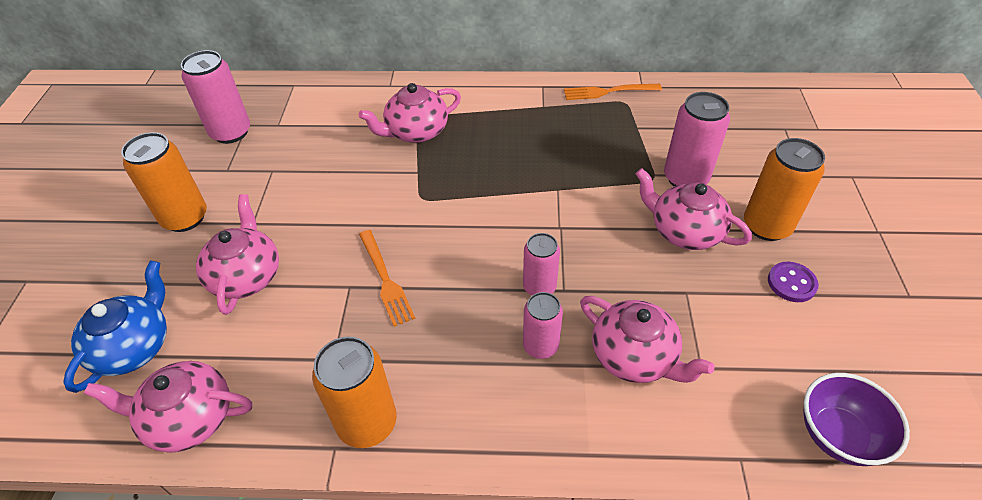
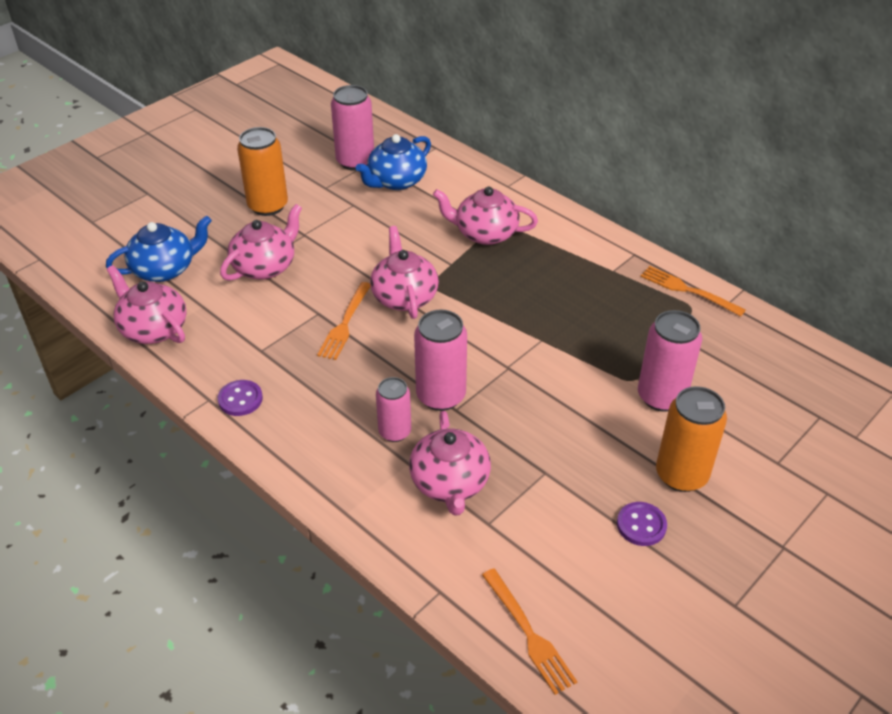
camera: 40 degrees right, 5 degrees down
(289, 130) = (396, 181): none -> blue teapot
(367, 423) = (240, 399): orange can -> purple button
(539, 287) = (441, 396): pink can -> pink can, size x1.56
(684, 231) = (604, 433): pink teapot -> pink teapot (404, 296)
(838, 435) = (529, 634): purple bowl -> orange fork

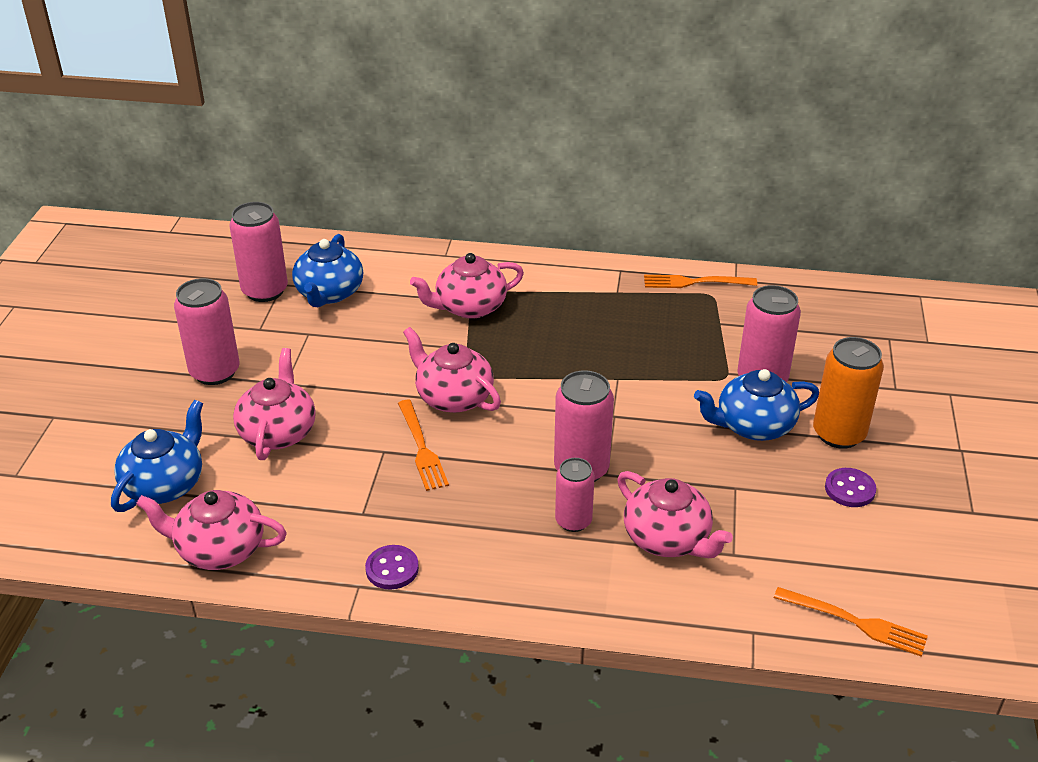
camera: 35 degrees left, 5 degrees down
(268, 206) = (215, 372): orange can -> pink can
(613, 431) = (753, 426): none -> blue teapot

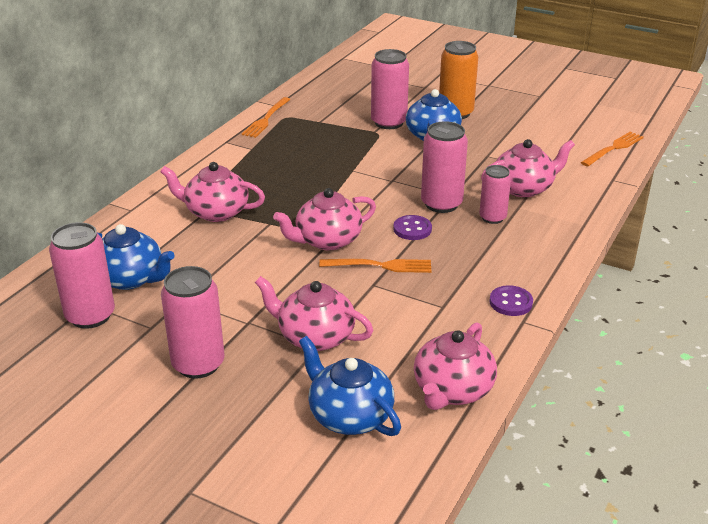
camera: 70 degrees left, 5 degrees down
(469, 307) = (216, 212): pink teapot -> pink teapot turned 105 degrees clockwise
(849, 489) = (506, 122): purple button -> purple button (412, 229)

